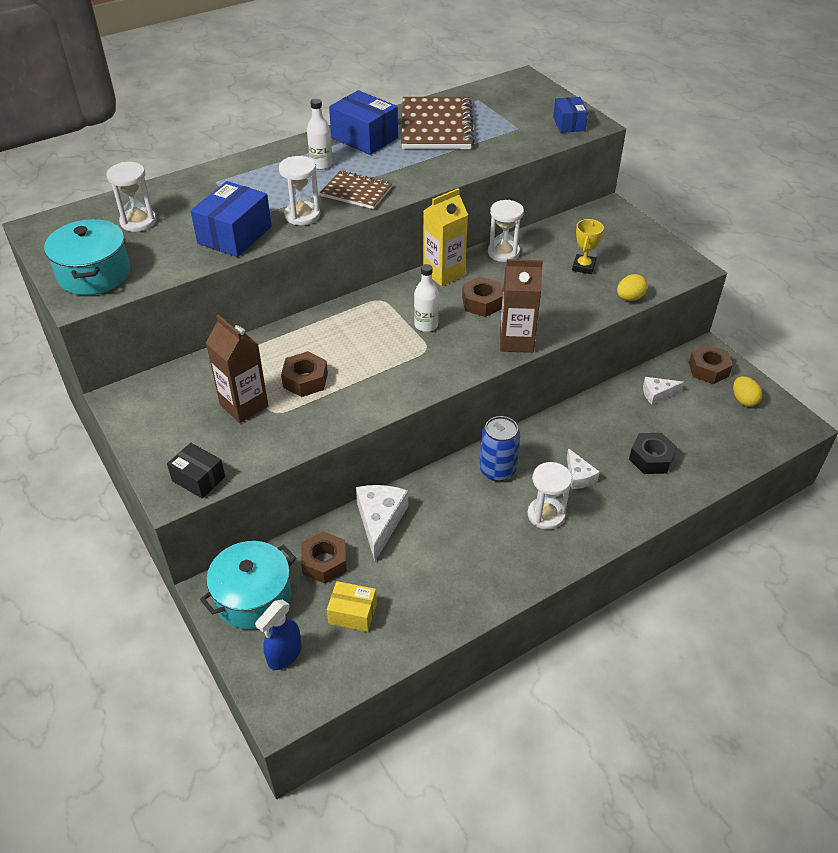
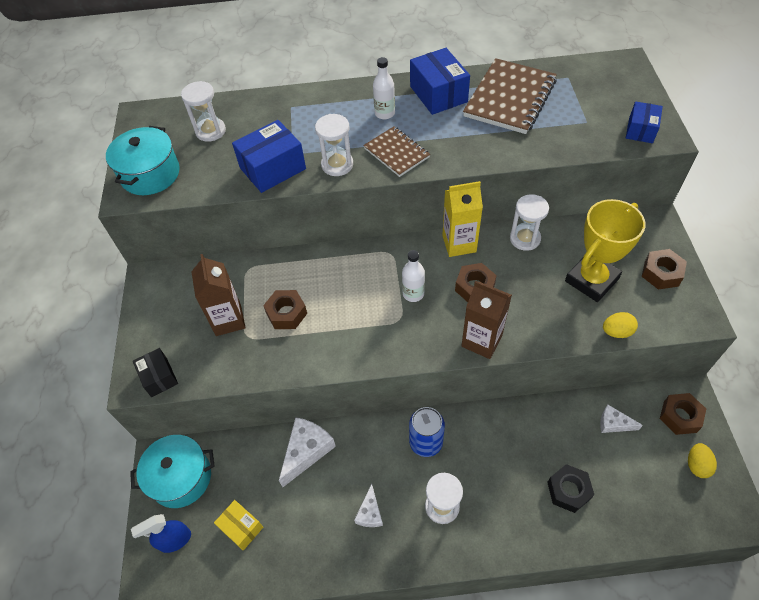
camera: 30 degrees right, 10 degrees up
(324, 562) = (246, 470): brown nut -> brown nut (661, 273)
(579, 476) = (492, 480): white cheese -> white cheese (370, 512)
(583, 267) = (591, 280): yellow trophy -> yellow trophy, size x1.95

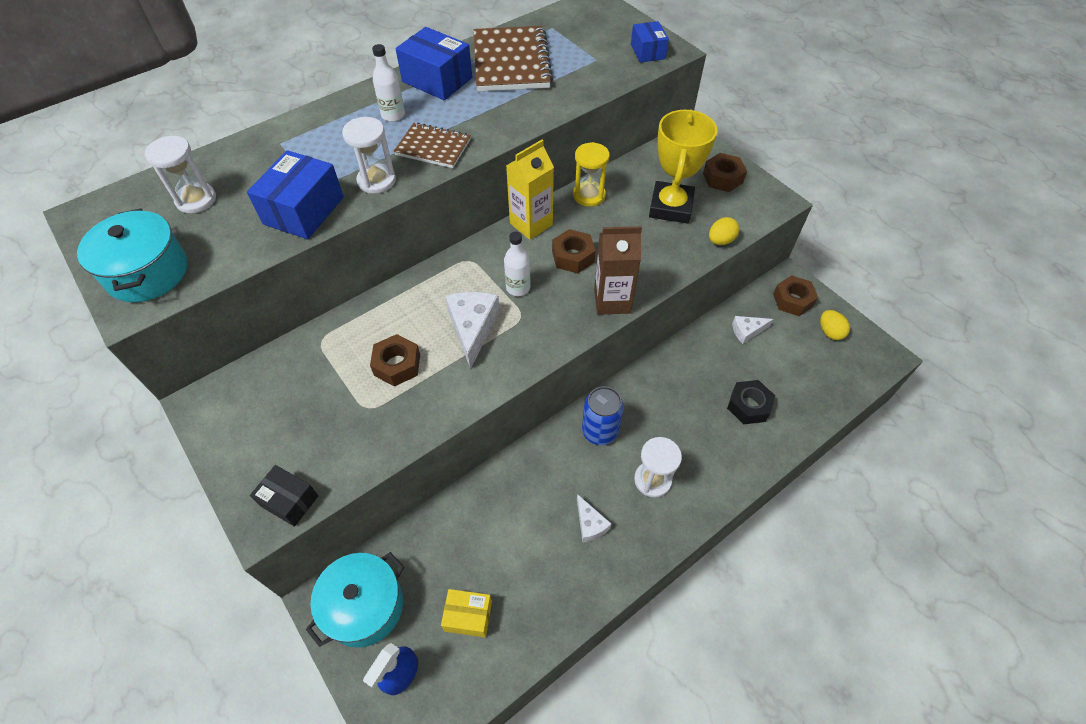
camera: 35 degrees left, 0 degrees up
(228, 320) = (334, 402): brown carton -> none
(306, 451) = (488, 502): white cheese -> white cheese (473, 328)
(525, 238) = (589, 195): white hourglass -> yellow hourglass

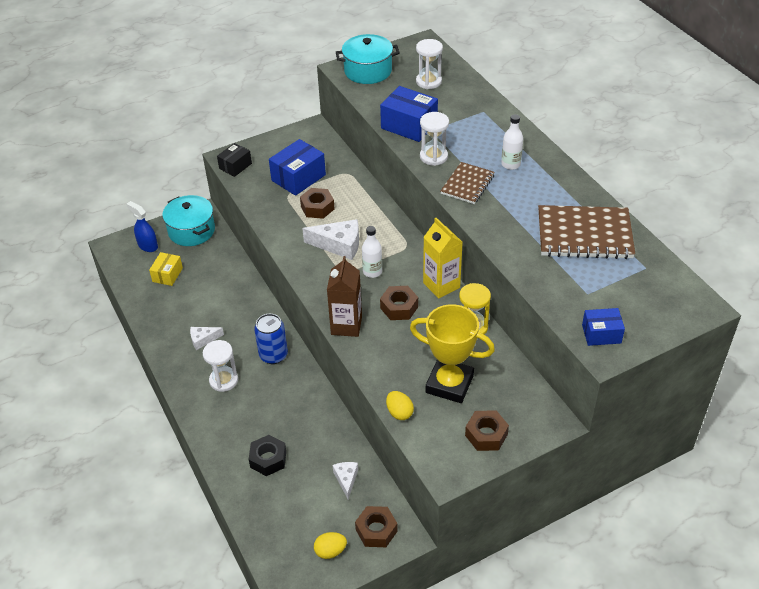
camera: 100 degrees right, 10 degrees down
(437, 80) = (558, 189): blue box -> blue box (298, 178)

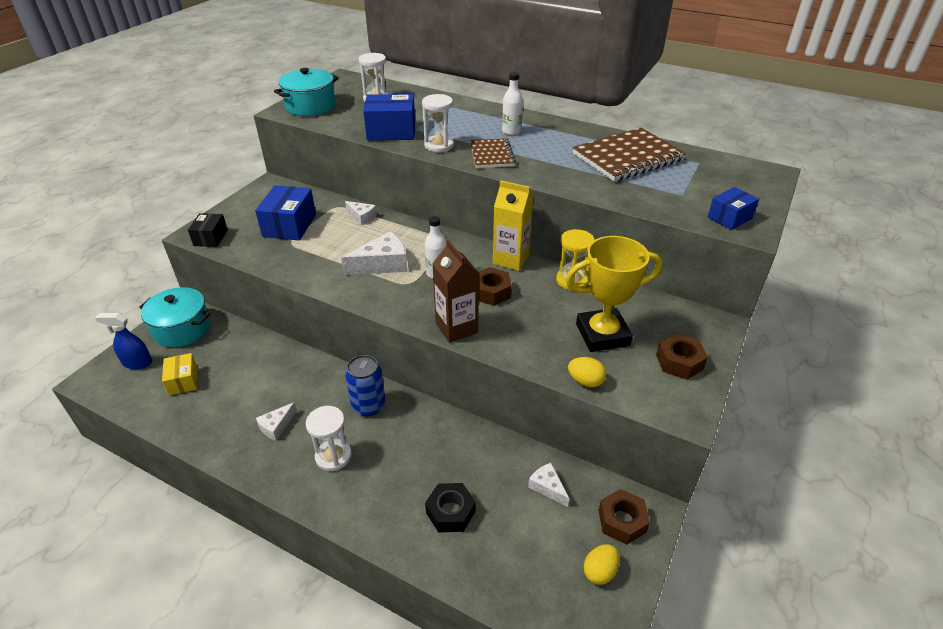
camera: 35 degrees left, 5 degrees down
(317, 207) = (332, 242): brown nut -> none
(359, 192) = (362, 217): none -> white cheese

